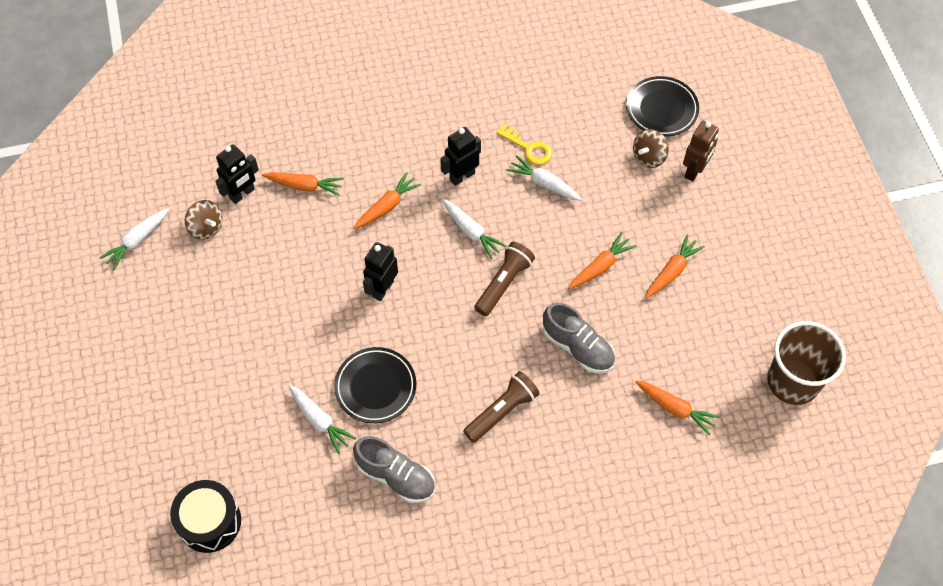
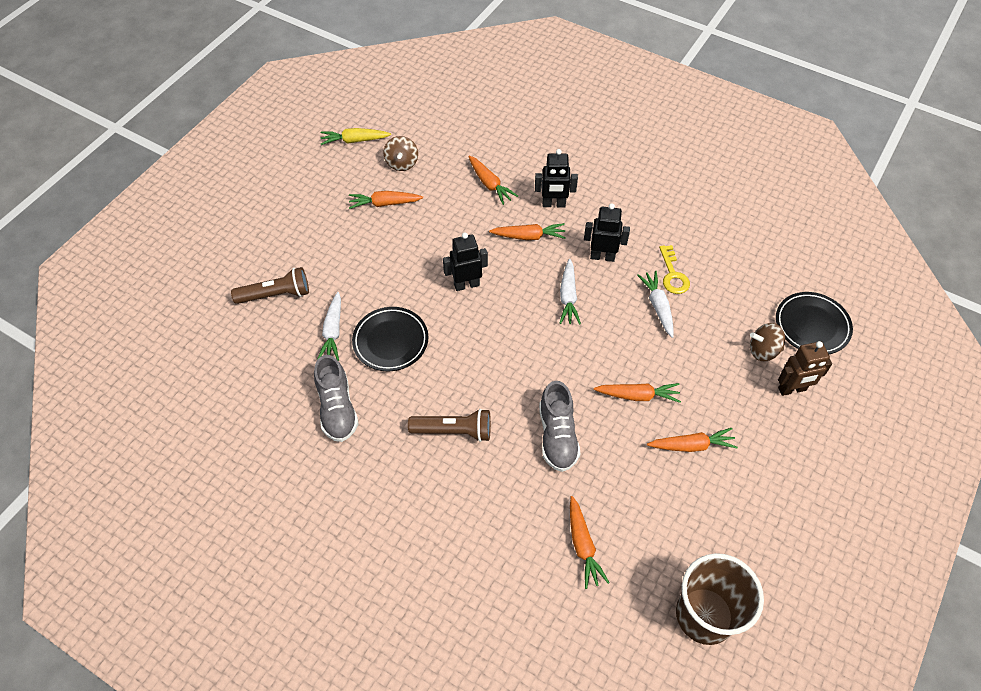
camera: 45 degrees right, 5 degrees down
(137, 241) = (354, 141): white carrot -> yellow carrot
(209, 522) = (202, 333): black drum -> none
(234, 277) = (384, 204): none -> orange carrot
(242, 194) = (446, 160): black robot -> black robot (553, 204)
(504, 283) = (552, 348): brown flashlight -> brown flashlight (276, 295)

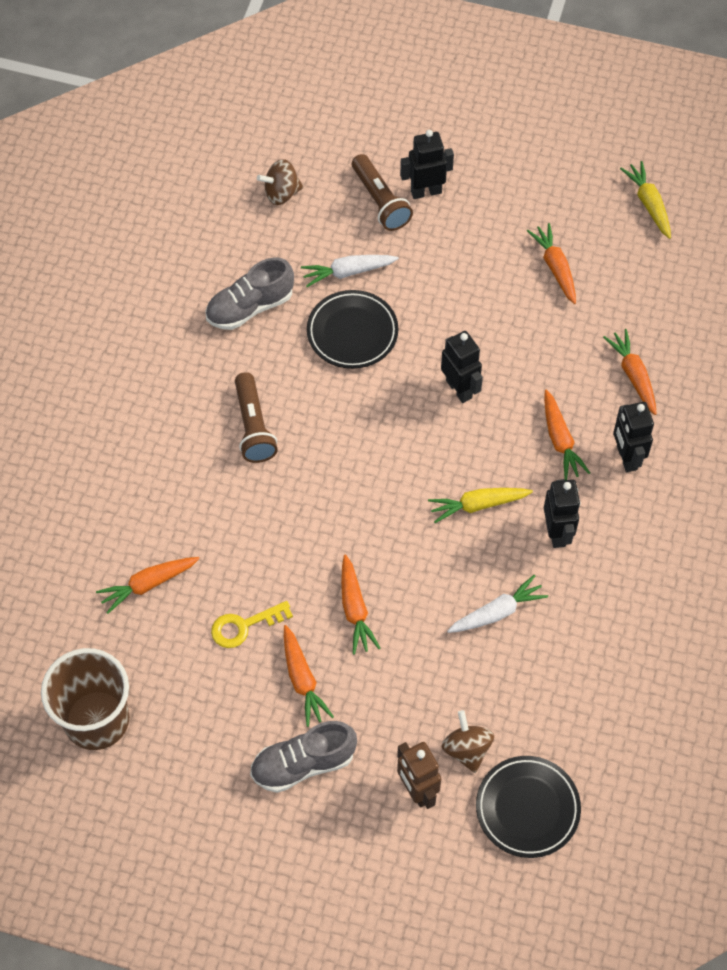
camera: 75 degrees right, 5 degrees up
(281, 263) = (426, 191): none -> black robot
(402, 163) = (630, 267): brown spinning top -> brown spinning top (281, 193)
(490, 184) = (633, 375): orange carrot -> orange carrot turned 120 degrees clockwise
(557, 436) = (275, 533): grey shoe -> grey shoe (303, 764)
(568, 297) = (478, 505): white carrot -> yellow carrot
(673, 275) = (556, 623): yellow key -> yellow key (244, 626)

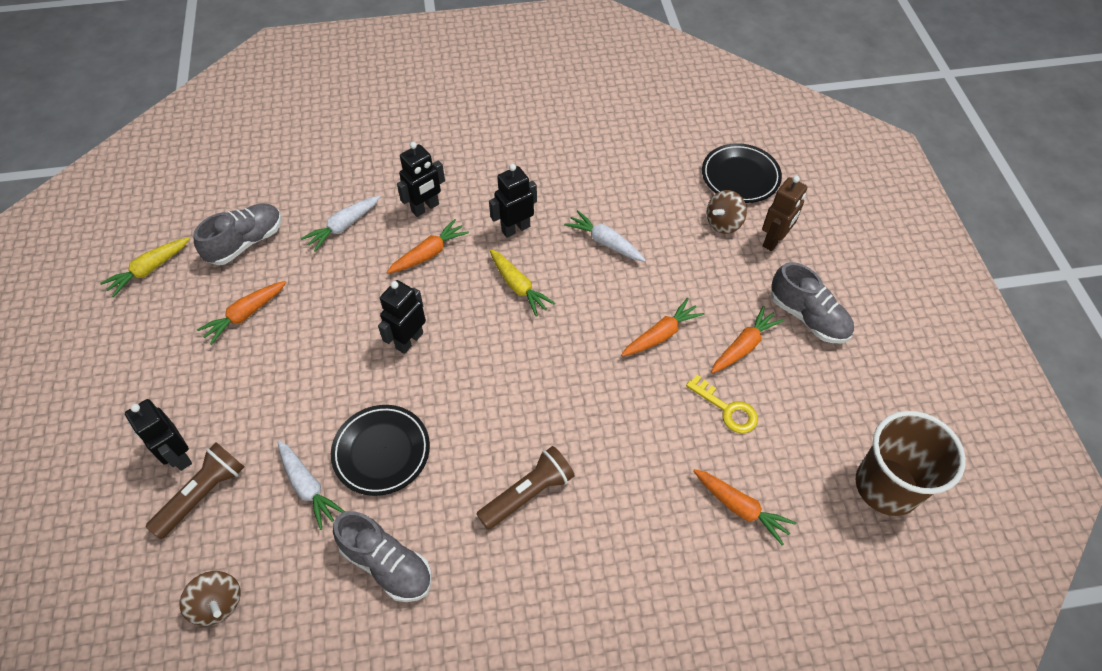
camera: 115 degrees left, 5 degrees down
(633, 375) = (343, 227): orange carrot -> white carrot
(649, 287) = (246, 242): none -> grey shoe

